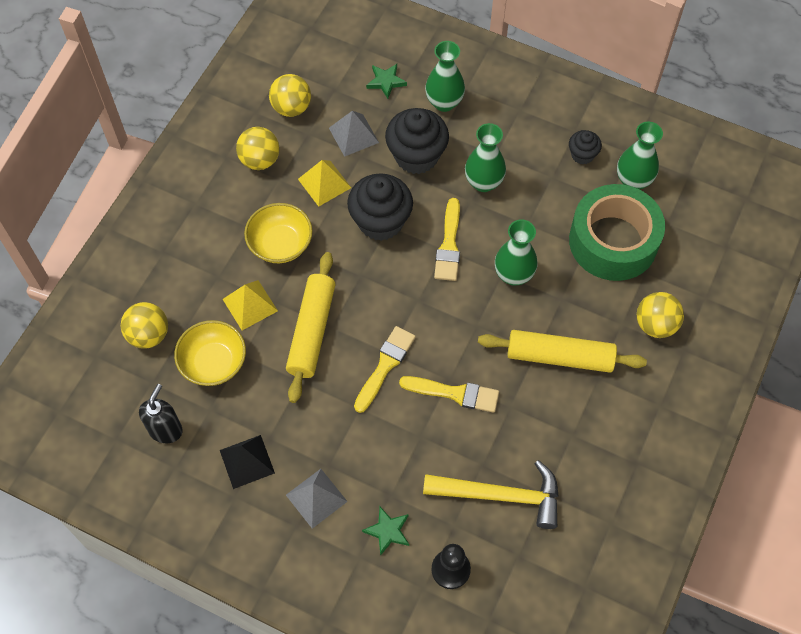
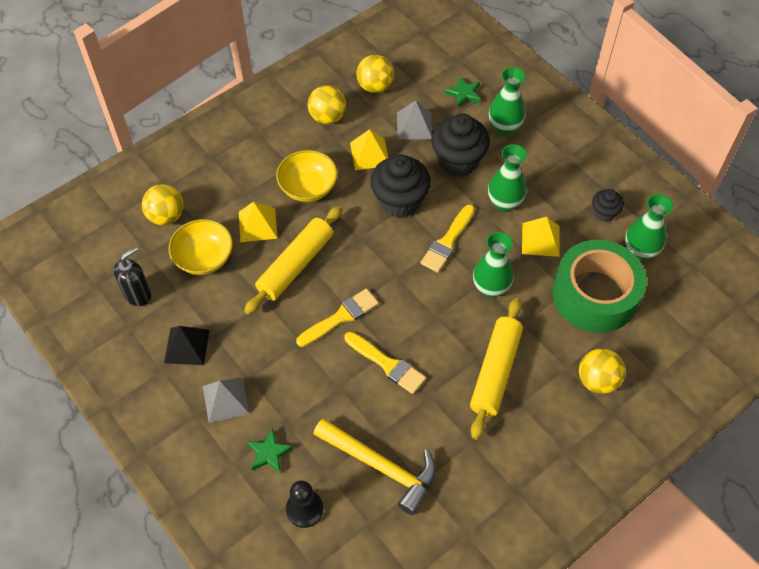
camera: 25 degrees right, 5 degrees down
(536, 206) = (540, 239): none -> yellow pyramid
(559, 356) = (495, 371): yellow rolling pin -> yellow rolling pin turned 75 degrees clockwise

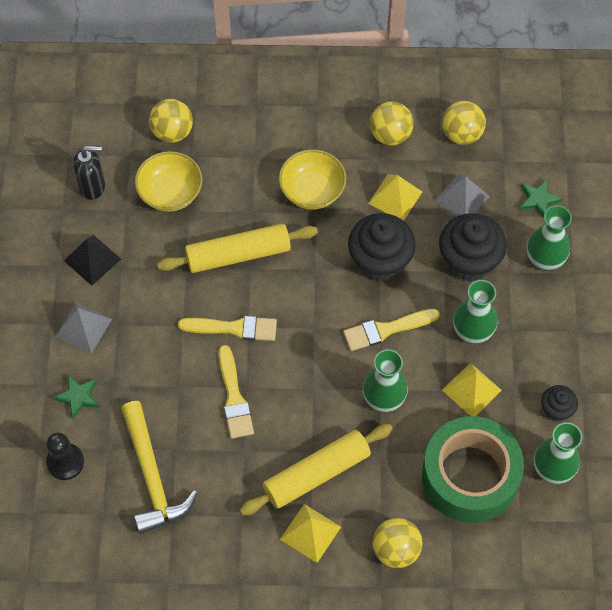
camera: 40 degrees right, 5 degrees up
(257, 225) = (239, 194): yellow pyramid -> yellow pyramid (310, 533)

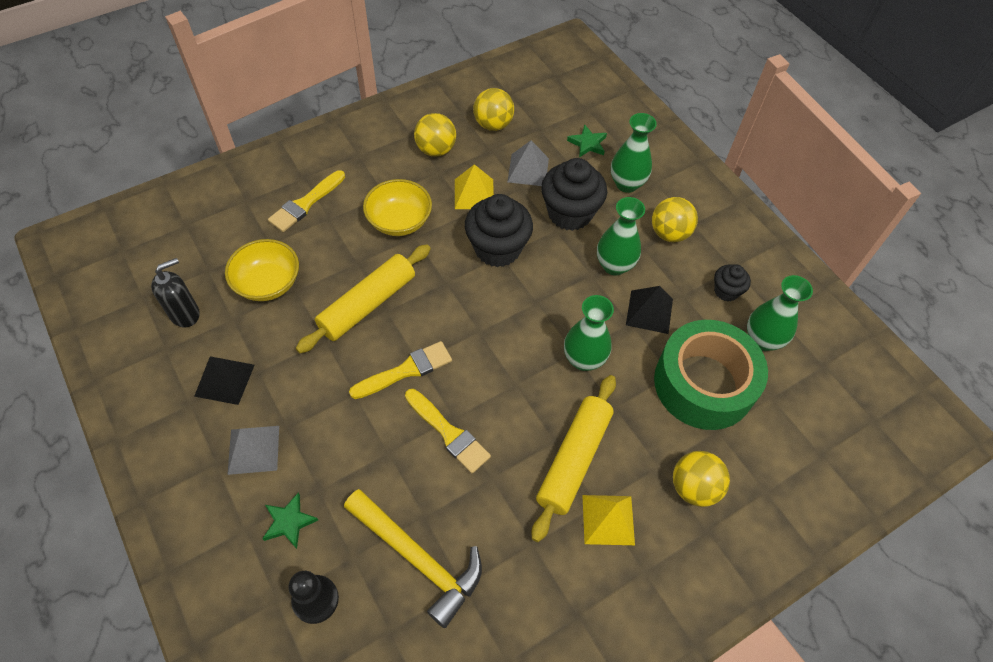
camera: 35 degrees left, 5 degrees down
(172, 132) = (238, 232): yellow ball -> yellow ball (669, 233)
(386, 330) = (543, 300): yellow brush -> yellow brush (305, 203)
(471, 390) = (649, 312): yellow pyramid -> black pyramid

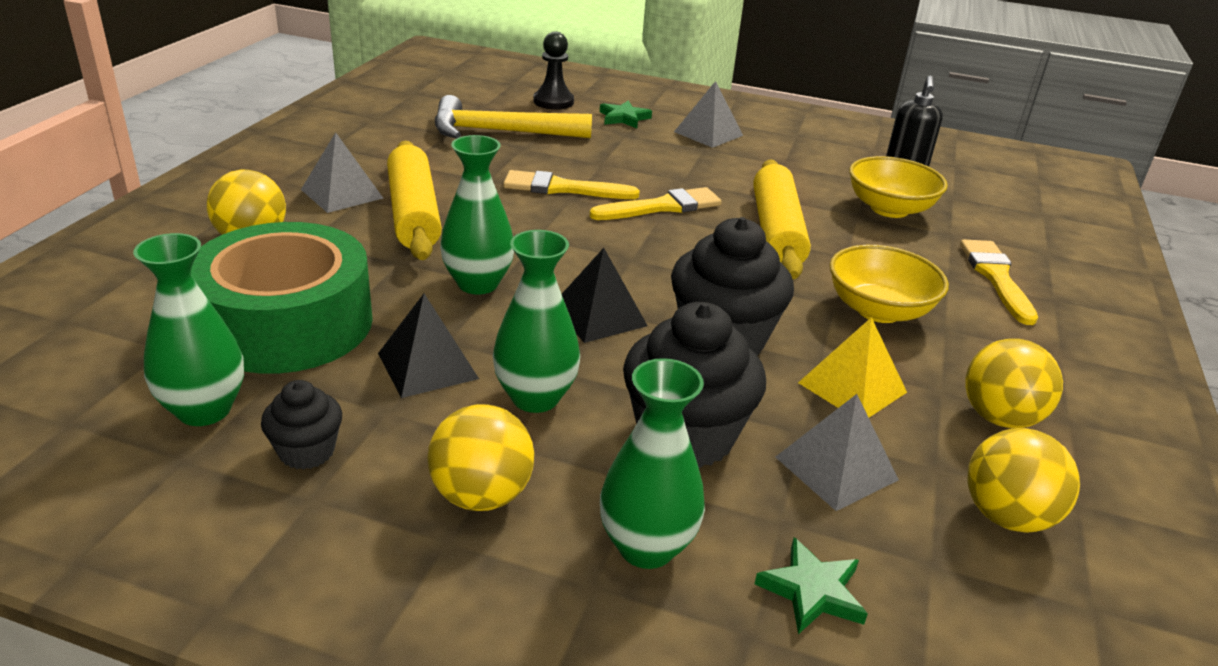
camera: 140 degrees right, 25 degrees down
(224, 380) = (798, 151): black pyramid -> black pyramid (598, 315)
(406, 370) = (662, 207): yellow brush -> yellow brush turned 135 degrees counterclockwise
(608, 519) = (342, 194): yellow pyramid -> grey pyramid

